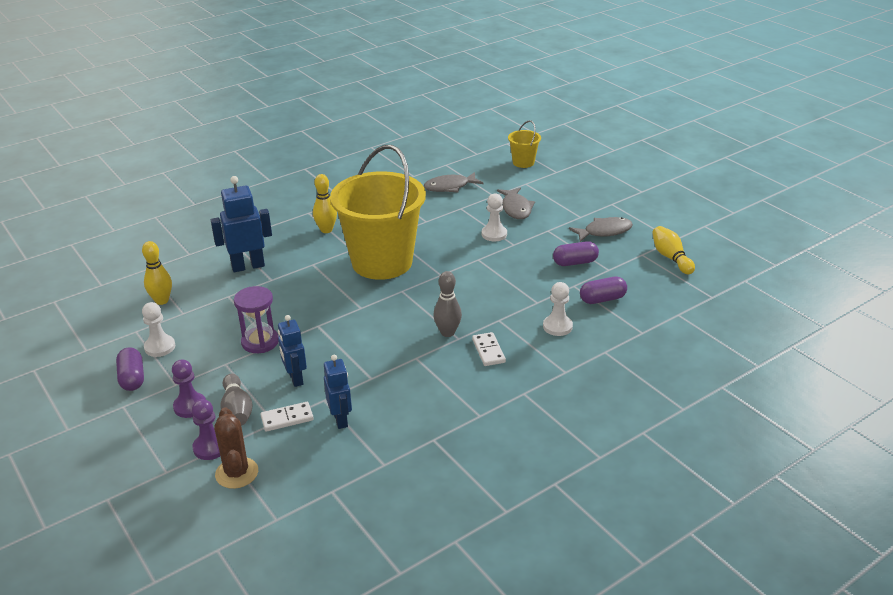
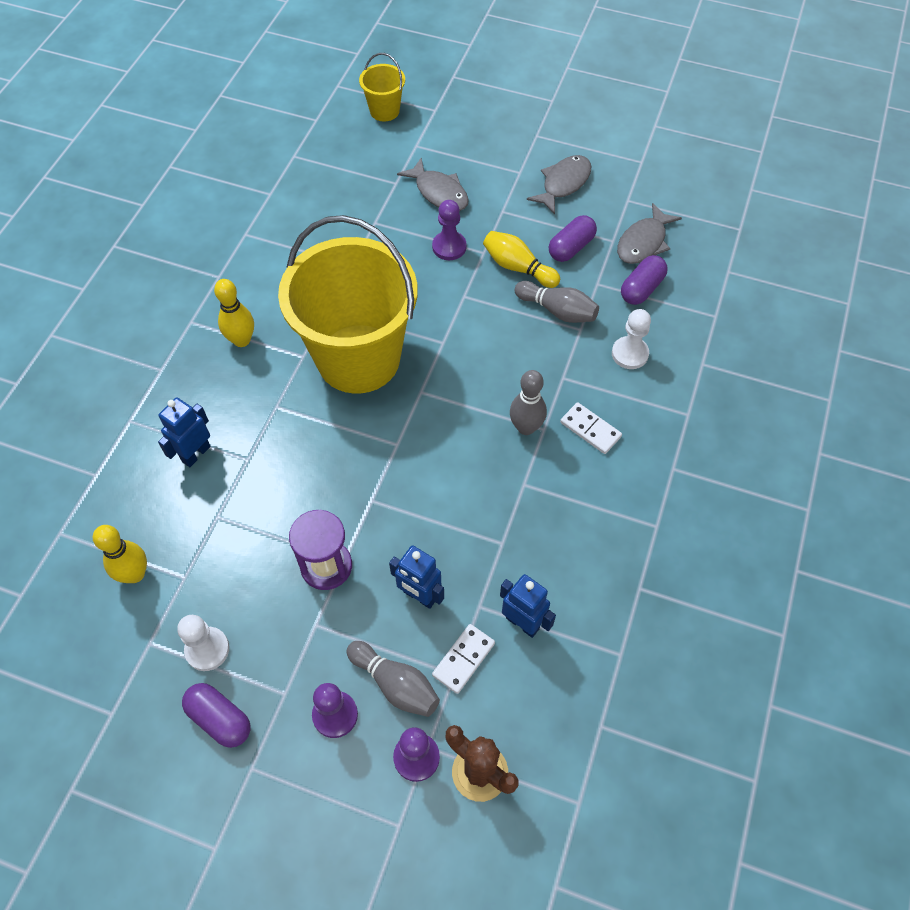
camera: 35 degrees left, 25 degrees up
(248, 266) = (196, 454): blue robot -> blue robot, size x0.66
(450, 187) = (332, 193): grey fish -> grey fish (643, 242)
(494, 234) = (449, 247): white pawn -> purple pawn
(531, 288) = (557, 311): none -> grey bowling pin
(670, 258) = (659, 191): yellow bowling pin -> yellow bowling pin (518, 267)

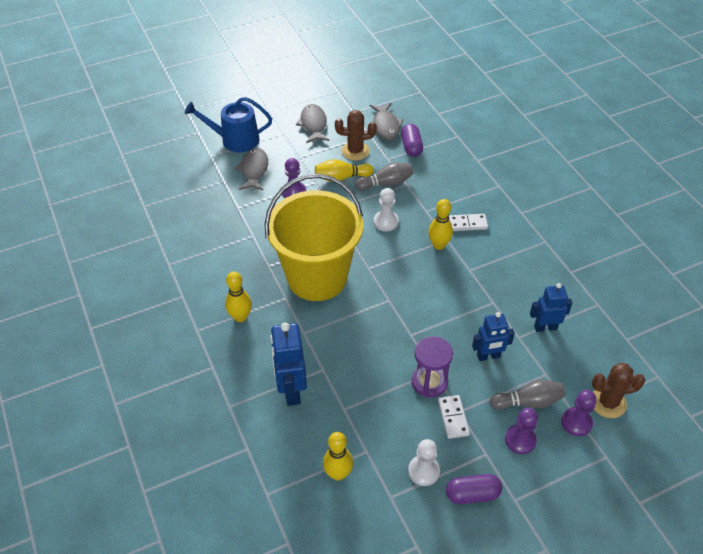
camera: 45 degrees left, 10 degrees down
(196, 454) = (291, 390): blue robot -> blue robot, size x1.51
(384, 111) = (168, 150): yellow bucket -> none
(439, 192) = (254, 170): grey fish -> grey fish turned 90 degrees counterclockwise
(461, 145) = (235, 140): none -> blue watering can
(463, 659) = (542, 364): white domino -> white domino (453, 418)
(526, 427) = (439, 245): grey bowling pin -> yellow bowling pin
(571, 248) = (355, 151): purple capsule -> brown cactus
(629, 354) = (442, 179): white pawn -> white pawn (386, 222)

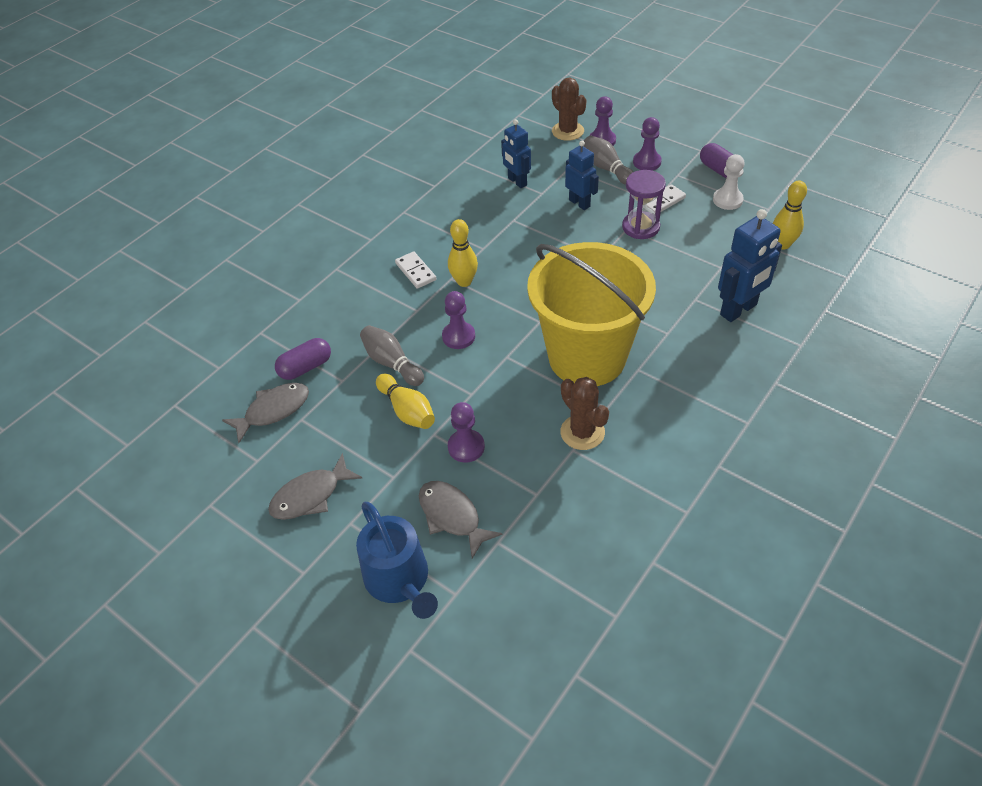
camera: 115 degrees left, 0 degrees up
(240, 317) = (695, 394): yellow bowling pin -> none
(254, 170) = (452, 516): grey fish -> grey fish turned 75 degrees clockwise
(355, 151) = (345, 420): brown cactus -> brown cactus (582, 432)
(386, 222) = (458, 336): white pawn -> purple pawn

